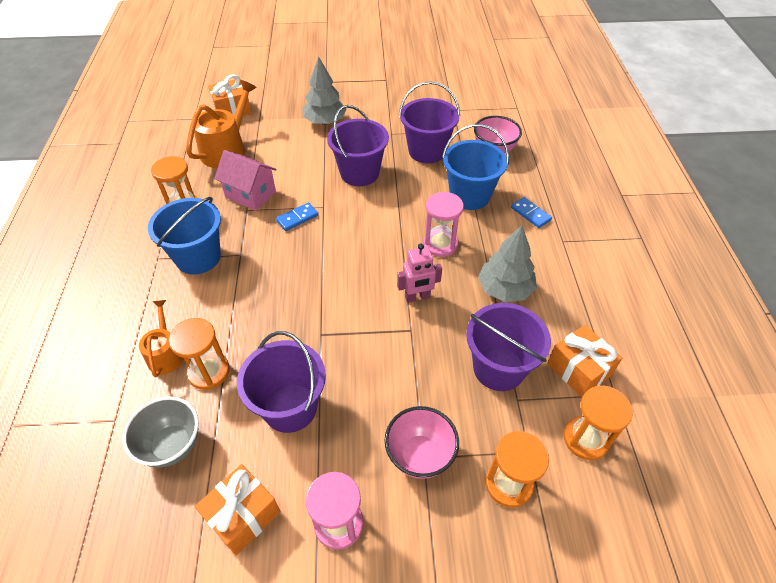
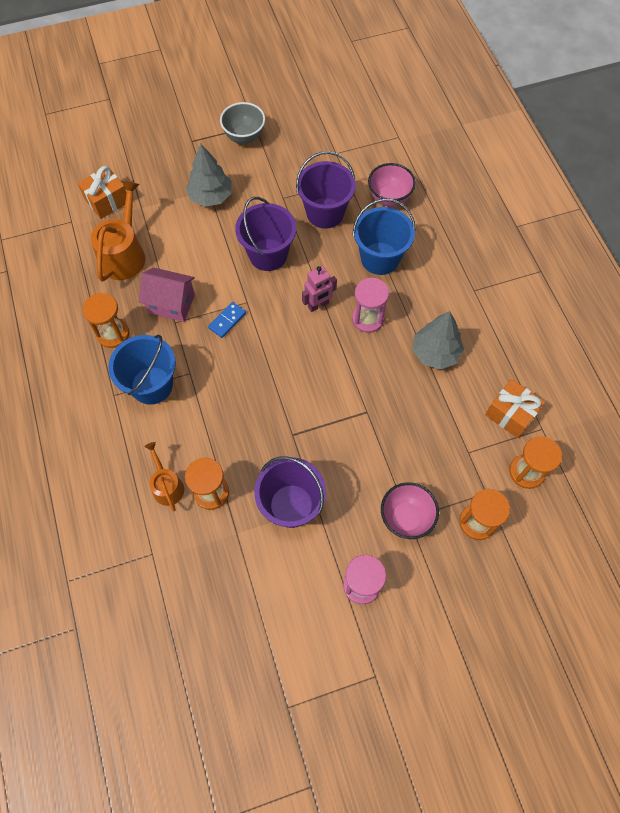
camera: 15 degrees left, 15 degrees up
(172, 445) = (209, 561): grey bowl -> grey bowl (244, 137)
(243, 515) = (288, 599): orange gift -> none
(417, 297) = (363, 379): pink robot -> pink robot (318, 305)
(498, 368) = (447, 429): purple bucket -> none
(530, 214) = (440, 266): blue domino -> none

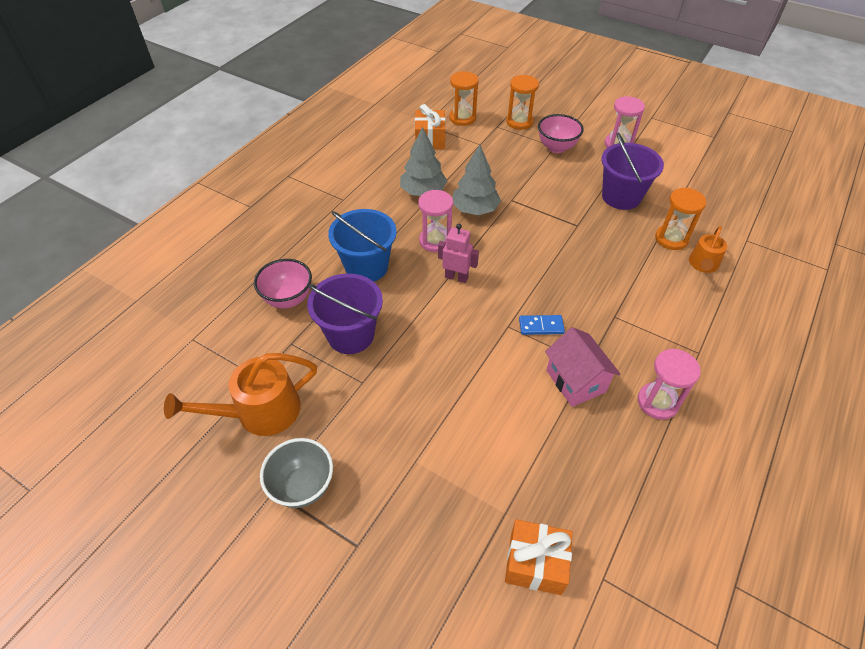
camera: 130 degrees left, 15 degrees down
(113, 334) = (657, 402): orange hourglass -> pink hourglass
(124, 254) = (576, 473): orange watering can -> orange watering can (260, 412)
(152, 385) = (656, 333): blue bucket -> none
(210, 196) = (422, 451): grey tree -> grey tree (475, 209)
(268, 255) = (443, 346): purple bucket -> none

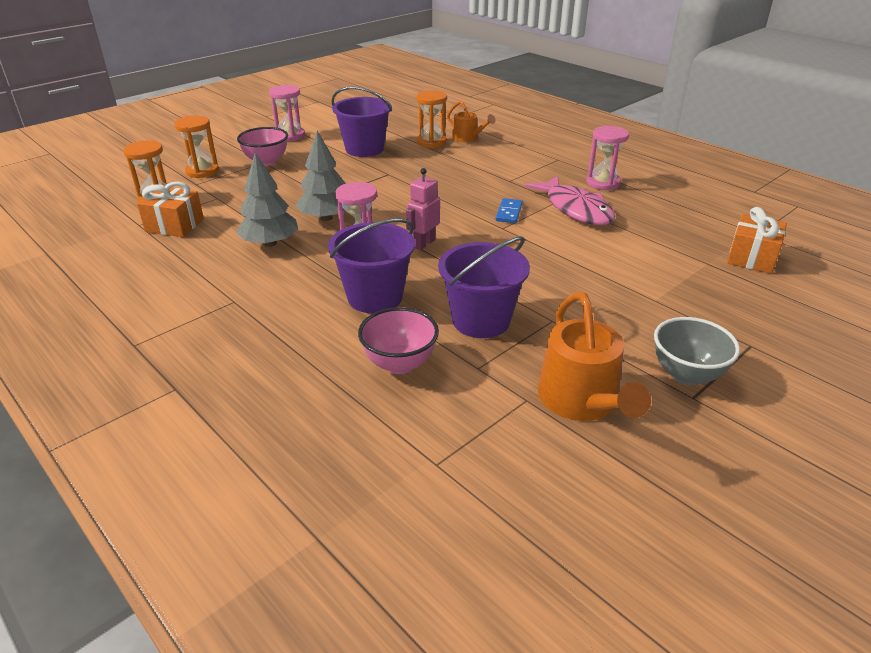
camera: 75 degrees left, 15 degrees down
(366, 267) = (375, 297): blue bucket -> purple bucket
(575, 381) = (575, 209): pink house -> pink fish

